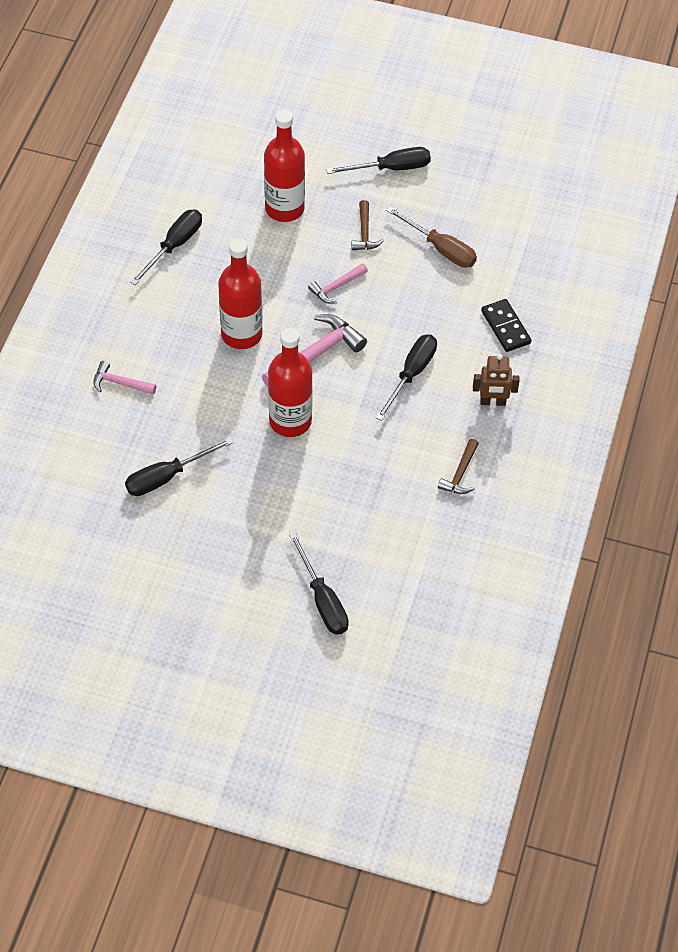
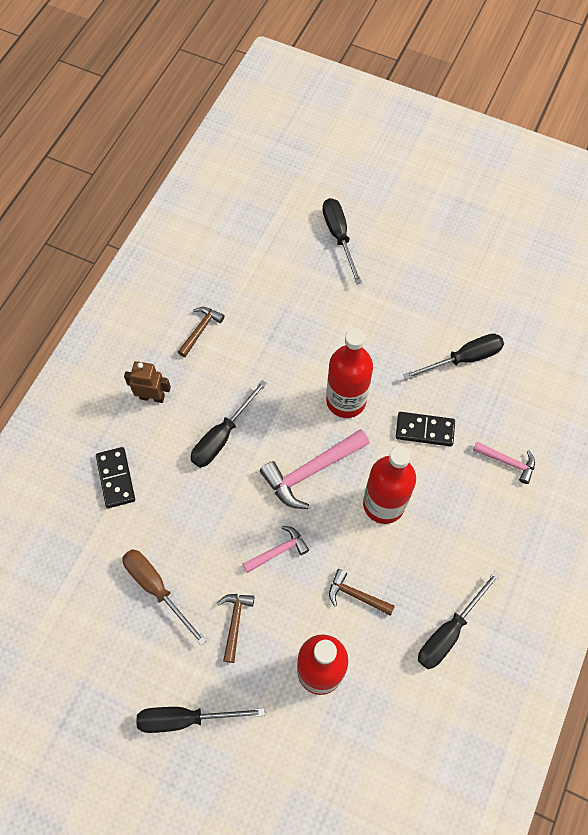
camera: 170 degrees left, 10 degrees up
(205, 403) = (424, 430): none -> black domino
(260, 263) = (356, 595): none -> brown hammer

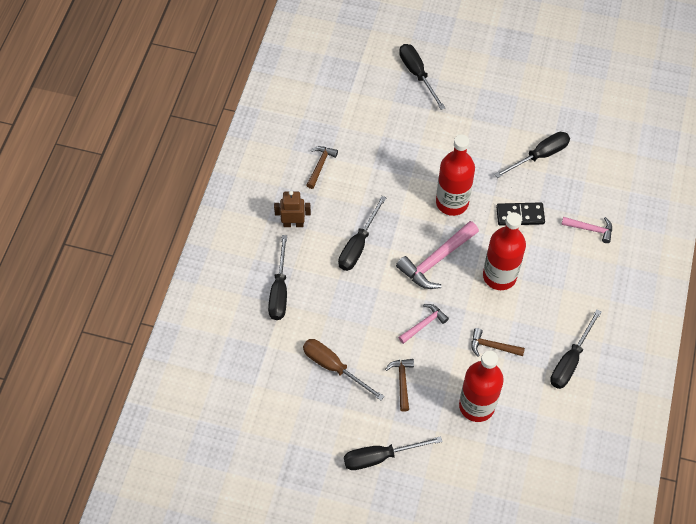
camera: 10 degrees left, 5 degrees down
(115, 478) = (279, 291): black domino -> black screwdriver

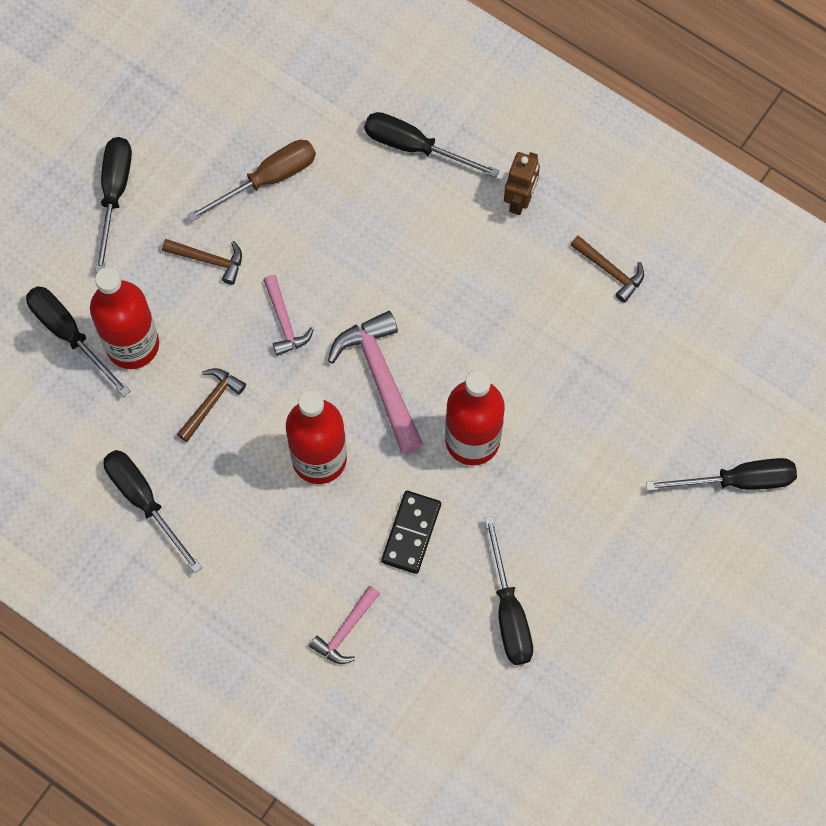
camera: 110 degrees right, 10 degrees up
(358, 245) = (449, 277): black screwdriver -> black screwdriver (69, 334)

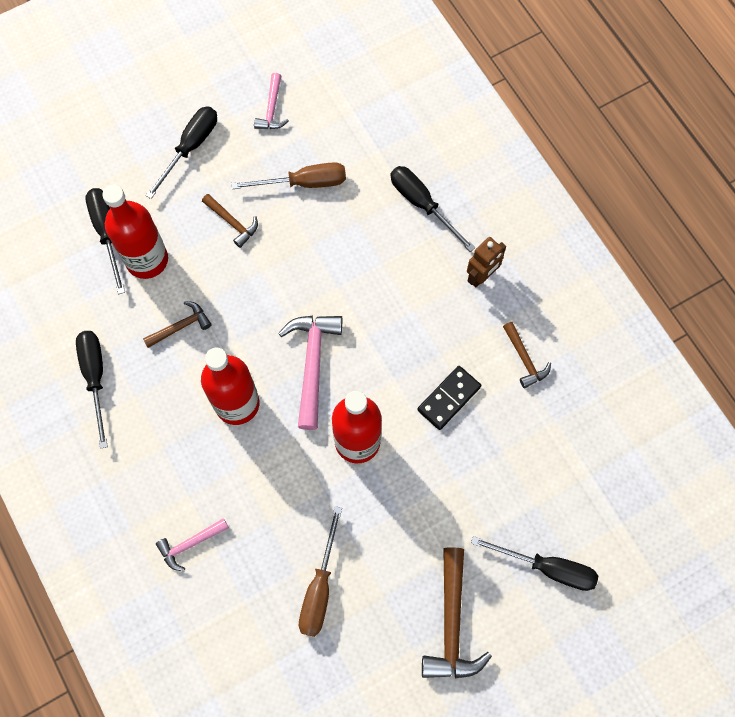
camera: 25 degrees right, 0 degrees up
(284, 322) = (263, 291): pink hammer -> pink hammer (272, 109)
(411, 533) = (276, 492): black domino -> black domino (449, 398)
(508, 611) = (319, 587): black screwdriver -> brown screwdriver
(666, 584) = (451, 624): none -> brown hammer

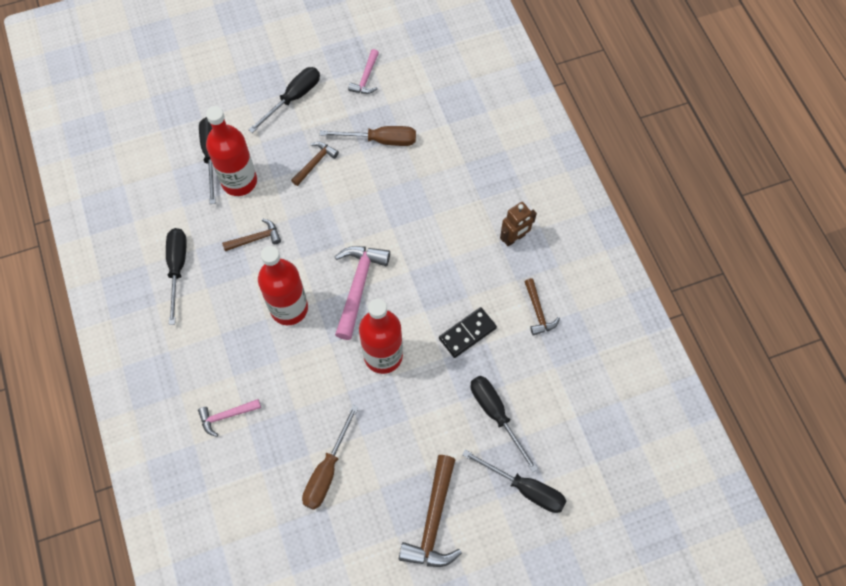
camera: 10 degrees right, 5 degrees down
(232, 223) = (315, 163): brown hammer -> brown hammer turned 105 degrees counterclockwise
(422, 204) = (476, 172): black screwdriver -> black screwdriver (496, 415)

